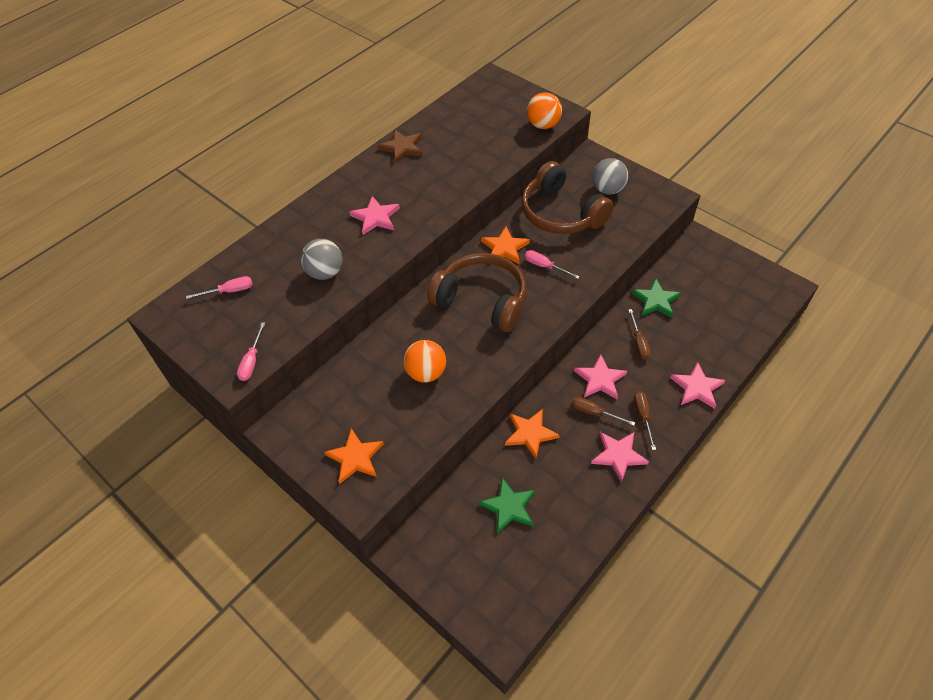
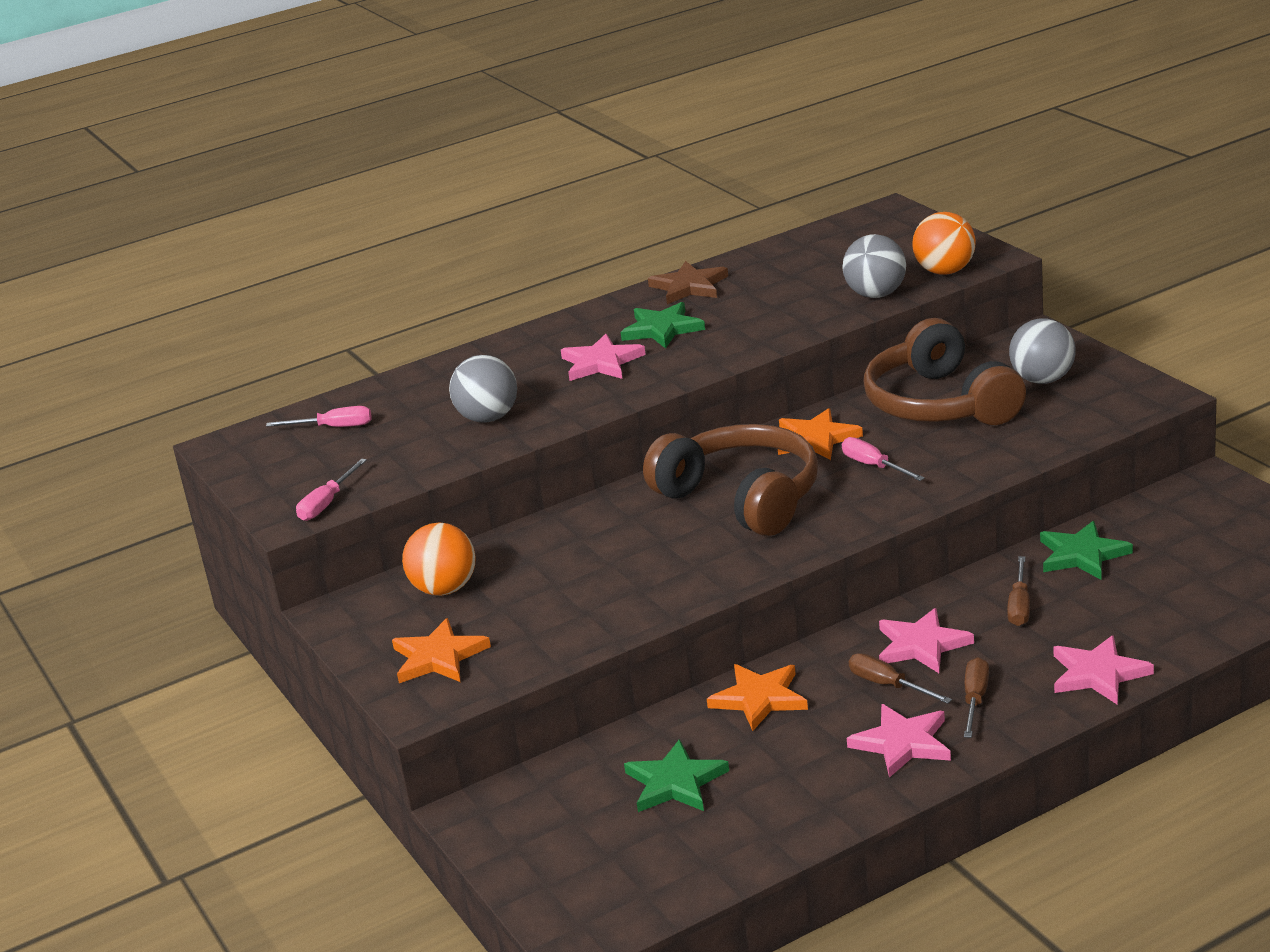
camera: 20 degrees right, 25 degrees down
(401, 185) = (662, 329): none -> green star
(426, 373) = (603, 573): orange ball -> orange ball (444, 589)
(512, 147) = (876, 294): none -> grey ball

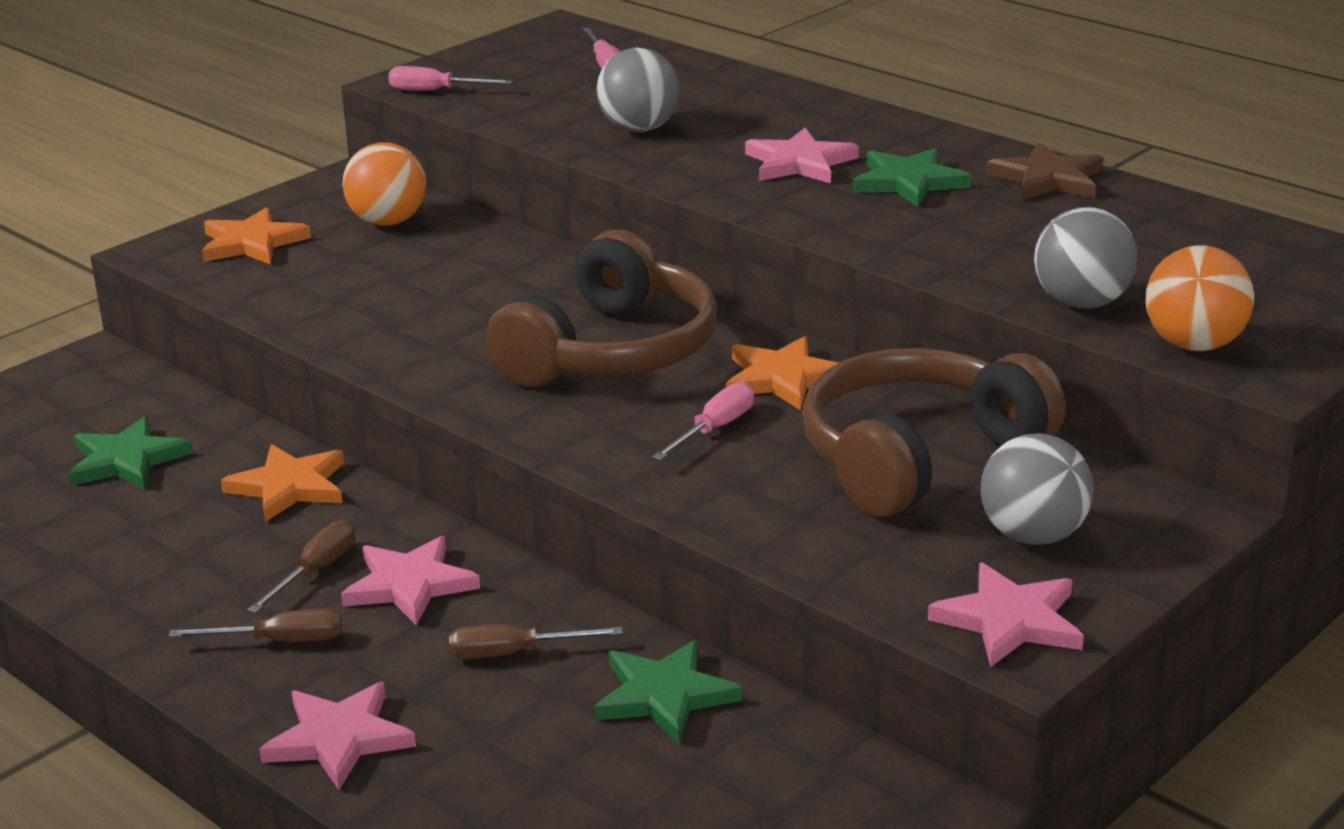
camera: 70 degrees right, 0 degrees up
(902, 743) = (186, 598): pink star -> pink star (1009, 621)

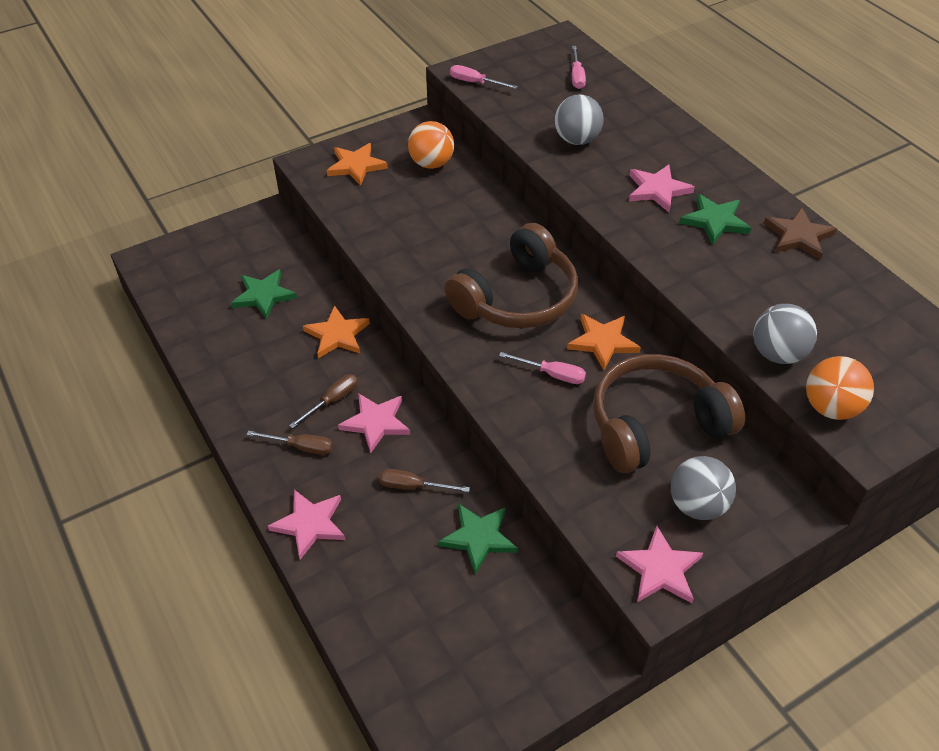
camera: 15 degrees right, 20 degrees up
(715, 429) = (552, 374): pink screwdriver -> pink screwdriver turned 60 degrees clockwise

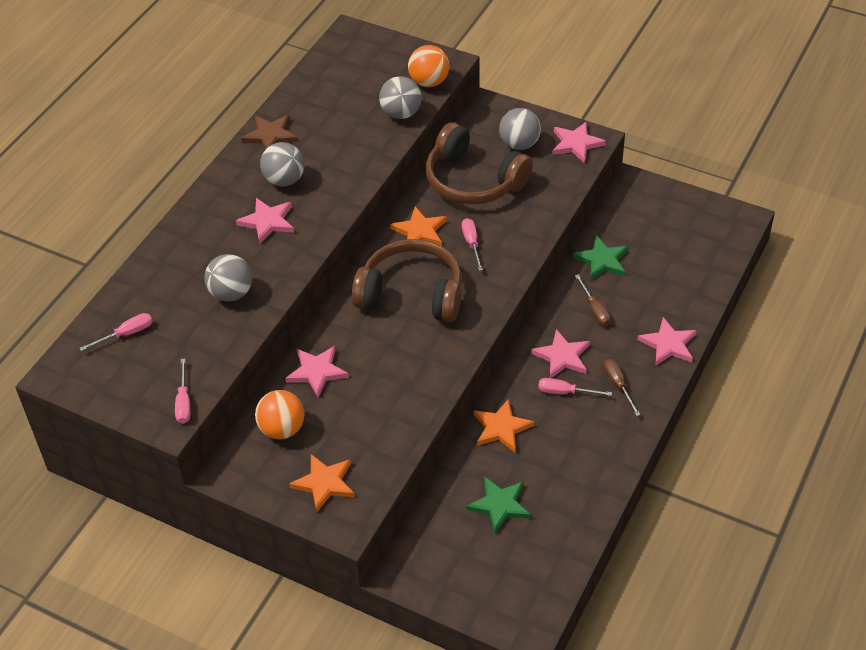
camera: 120 degrees left, 0 degrees up
(332, 401) = (565, 392): brown screwdriver -> pink screwdriver
(474, 202) = (317, 372): none -> pink star
(715, 221) = (284, 180): green star -> grey ball

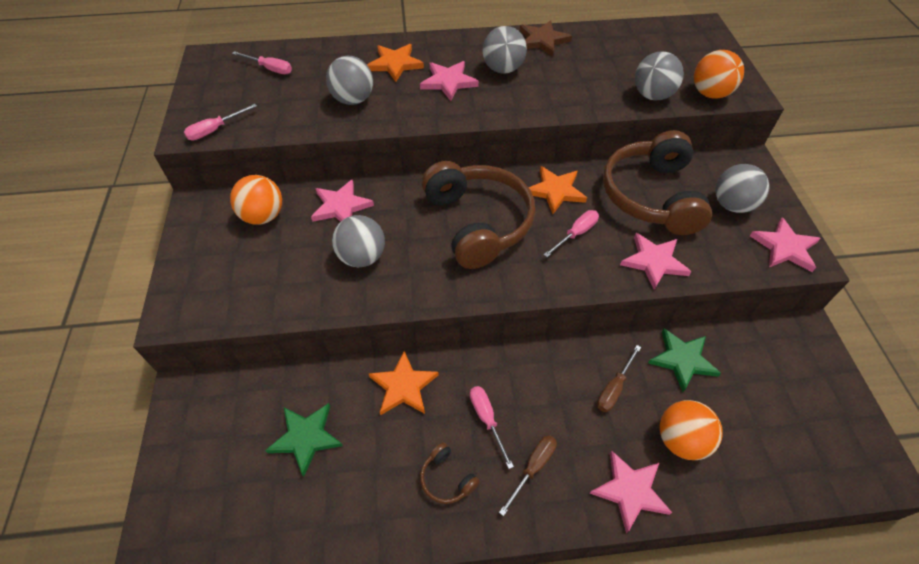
camera: 55 degrees right, 5 degrees up
(324, 483) = (215, 275): orange star -> orange star (395, 64)
(386, 381) = (362, 257): none -> grey ball
(562, 356) = (530, 391): pink star -> pink star (654, 262)
(591, 436) = (447, 479): none -> brown headphones
(655, 298) = (681, 440): none -> orange ball

